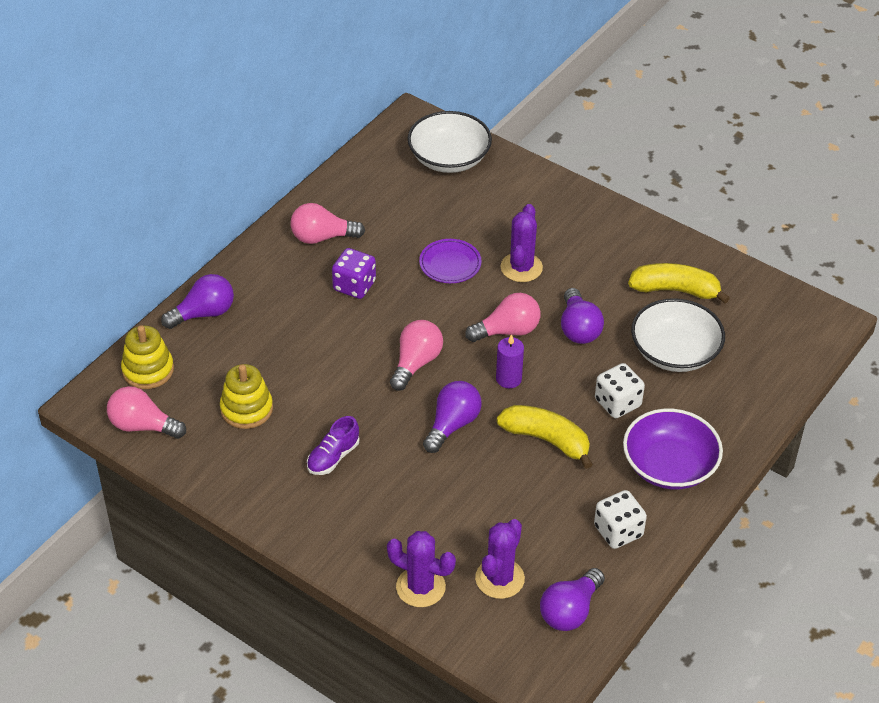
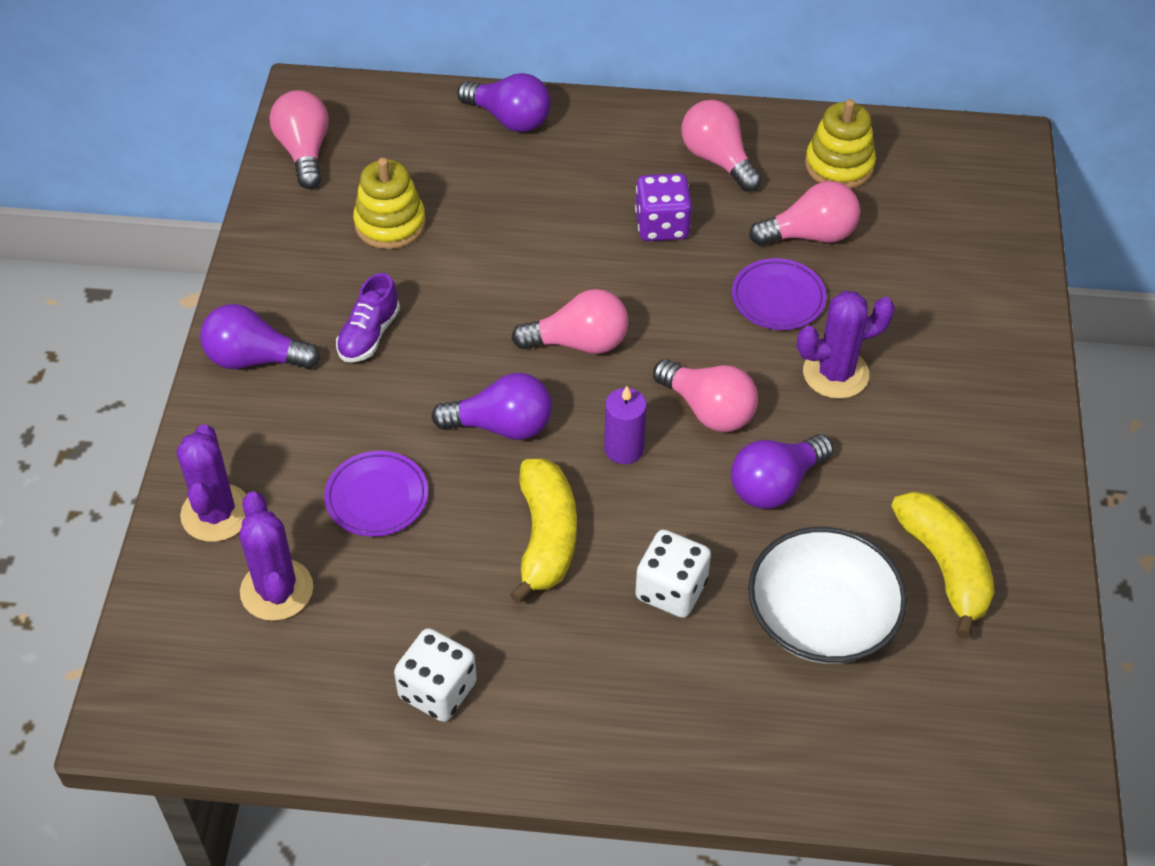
camera: 60 degrees right, 5 degrees up
(148, 370) = (389, 116): yellow stacking toy -> yellow stacking toy (839, 165)
(333, 457) = (369, 335): purple shoe -> purple shoe turned 75 degrees counterclockwise
(414, 228) = (810, 235): none -> pink light bulb
(449, 158) = (968, 211): white bowl -> none
(464, 504) = (377, 497): none -> purple plate
(499, 578) = (277, 590): purple cactus -> purple cactus turned 75 degrees clockwise
(570, 611) = (266, 693): purple light bulb -> purple light bulb (254, 359)
(669, 466) = (598, 702): purple bowl -> none

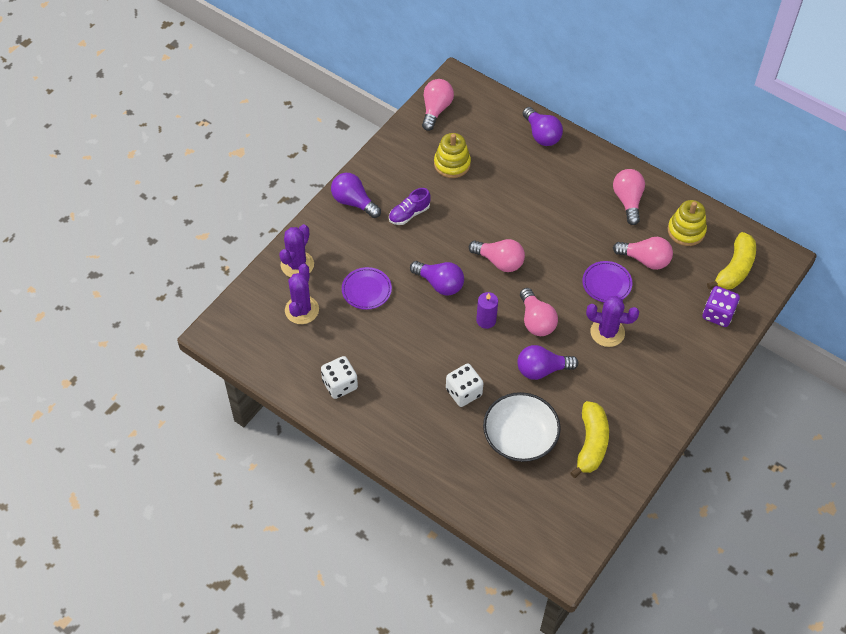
camera: 30 degrees right, 5 degrees up
(546, 537) = (426, 343): yellow banana -> yellow banana (735, 269)
(662, 225) = (577, 222): purple dice -> purple dice (718, 314)

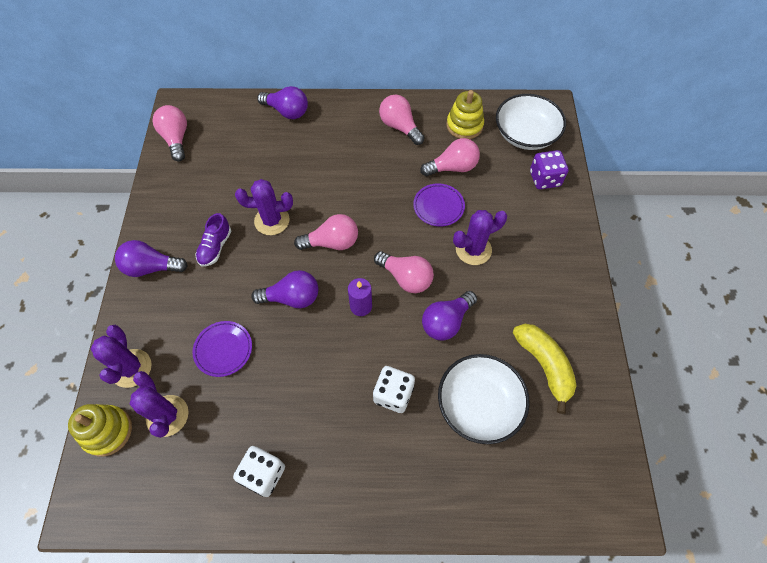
camera: 35 degrees left, 5 degrees up
(452, 164) = (224, 178): yellow stacking toy -> yellow stacking toy (107, 431)
(465, 218) = (272, 220): none -> purple cactus
(735, 269) = (525, 134): yellow banana -> white bowl

